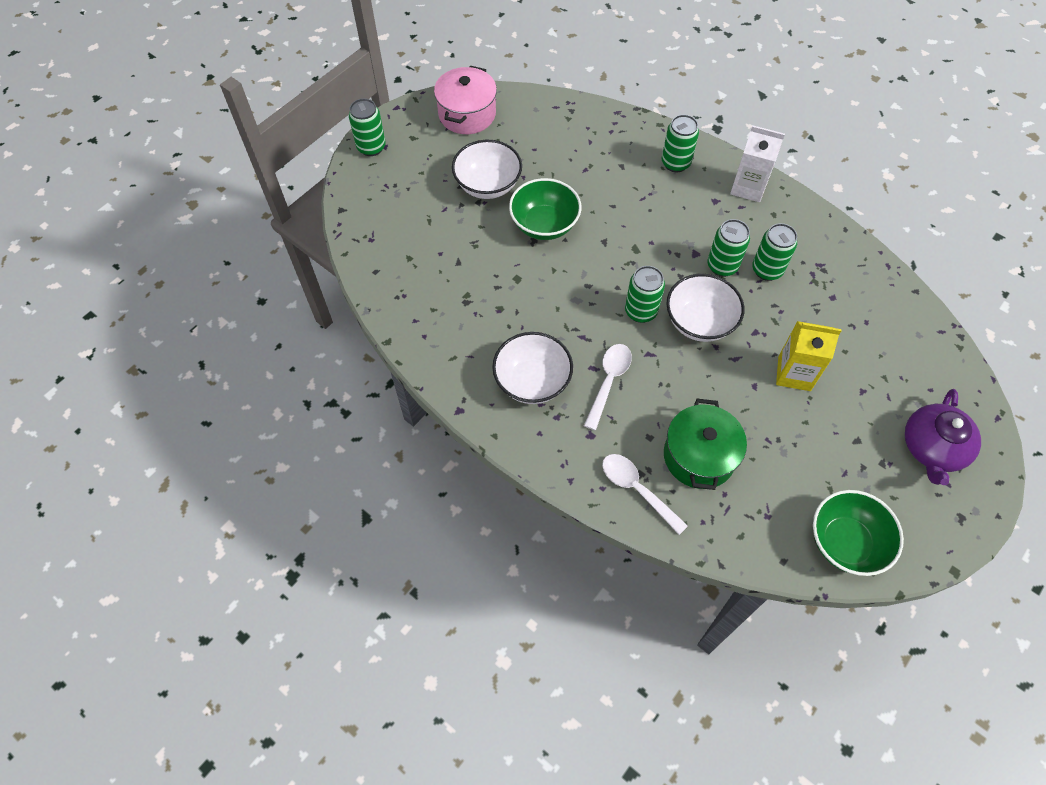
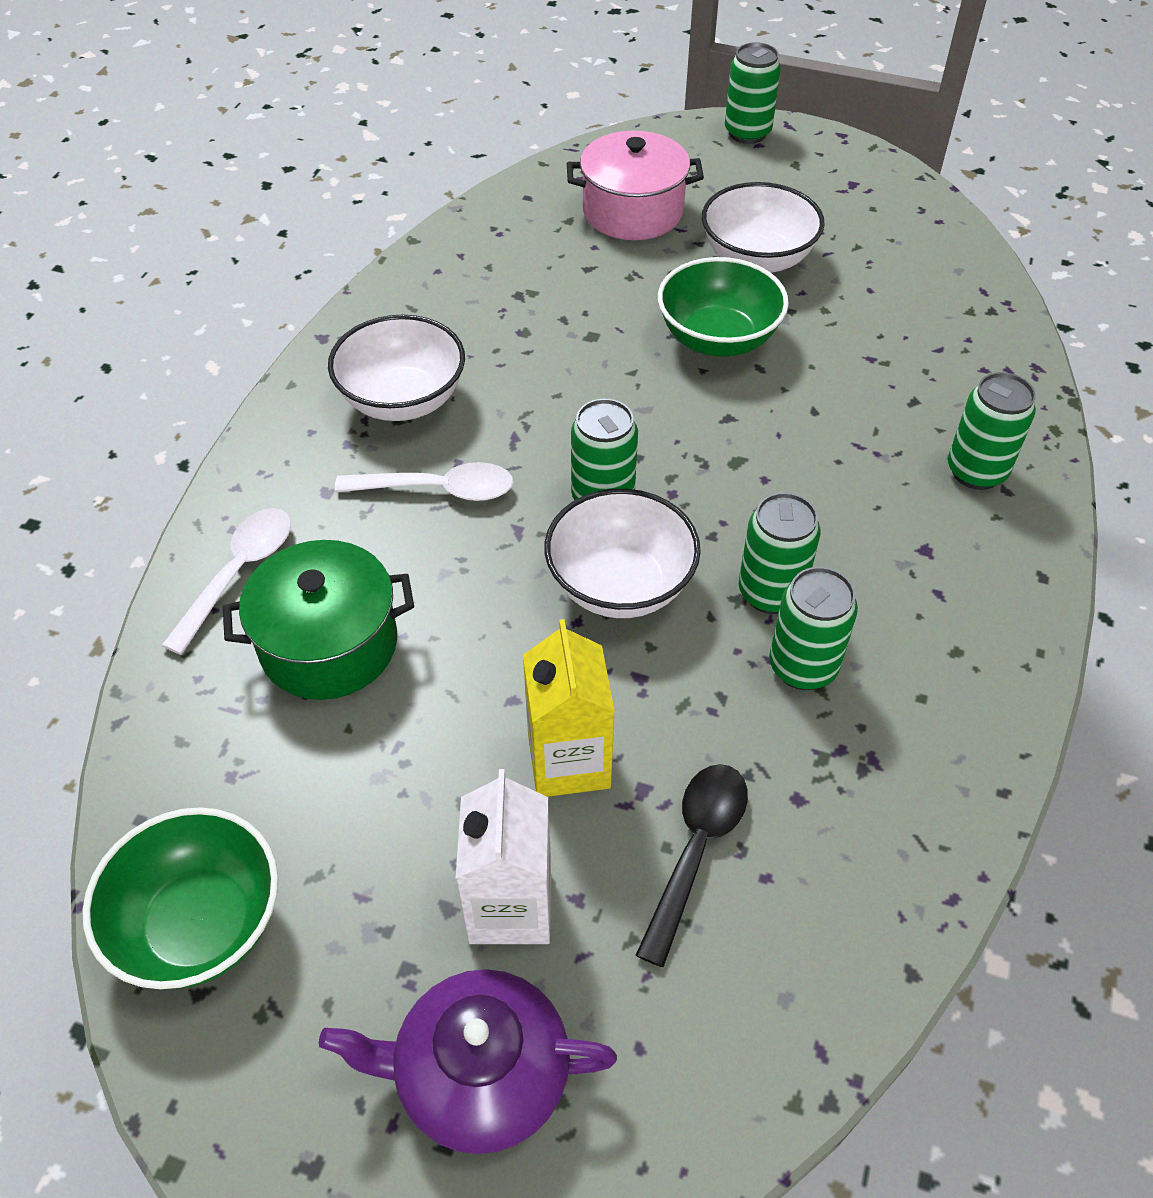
camera: 70 degrees right, 10 degrees down
(467, 114) = (885, 202): pink pot -> pink pot (632, 211)
(748, 187) = (997, 594): white carton -> white carton (510, 906)
(849, 341) = (695, 850): none -> black spoon

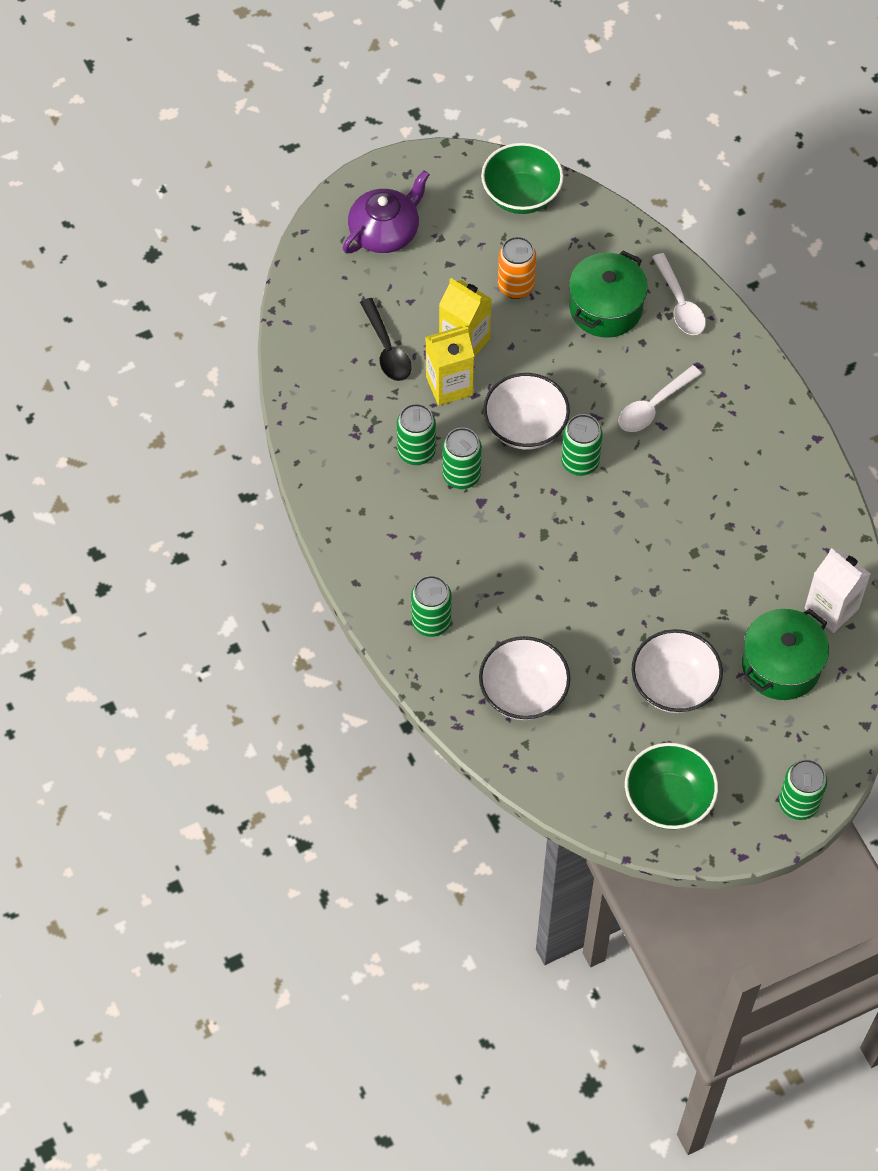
camera: 135 degrees right, 10 degrees up
(400, 779) = (516, 286): none -> orange can
(403, 400) = (730, 437): white bowl -> white bowl (523, 693)
(510, 906) = (429, 281): white carton -> white carton (831, 608)
(632, 211) = (781, 665): pink pot -> green pot
(660, 717) = (449, 385): none -> yellow carton
(718, 339) = (631, 605): green bowl -> green bowl (668, 799)

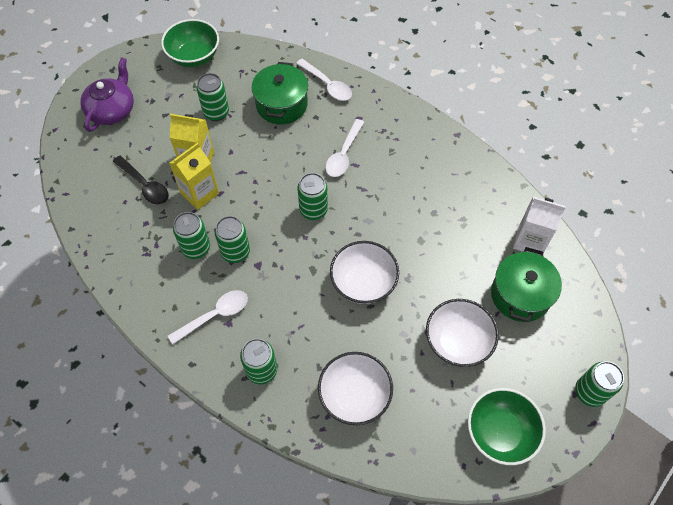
camera: 25 degrees left, 0 degrees up
(404, 539) = (215, 315): none -> white spoon
(516, 286) = (216, 113): orange can -> green can
(525, 427) = (265, 201): white bowl -> white bowl (363, 283)

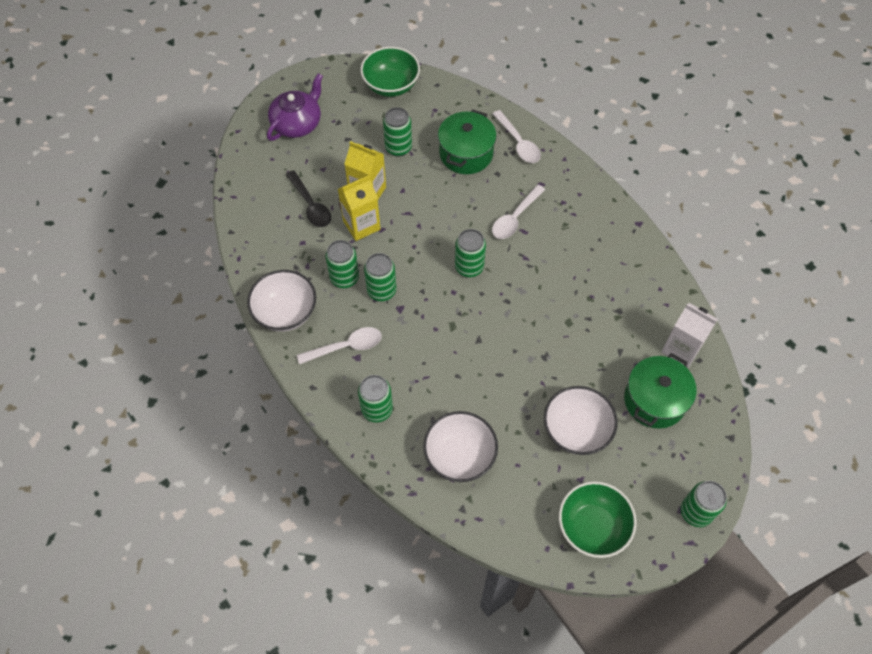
camera: 15 degrees right, 0 degrees up
(363, 283) = (499, 350): white bowl -> white bowl (285, 312)

